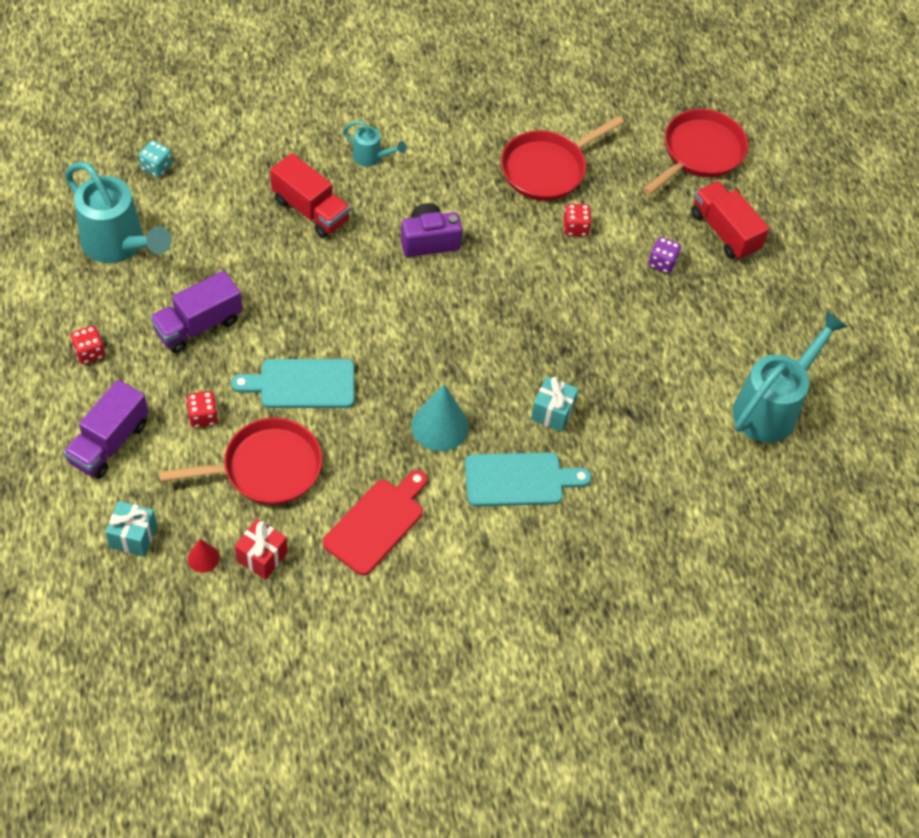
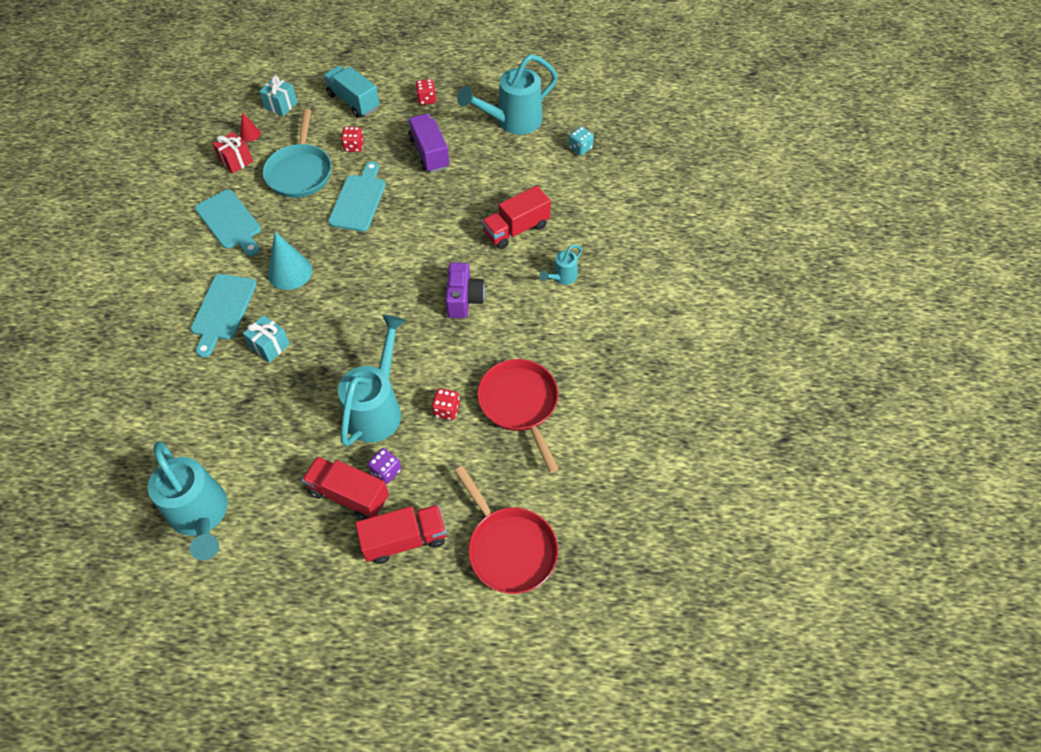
camera: 110 degrees right, 0 degrees up
(109, 442) = (353, 101): purple truck -> turquoise truck
(266, 468) = (300, 172): red pan -> turquoise pan
(377, 523) = (230, 222): red cutting board -> turquoise cutting board
(595, 288) = (377, 408): none -> turquoise watering can
(699, 287) = (349, 495): none -> red truck

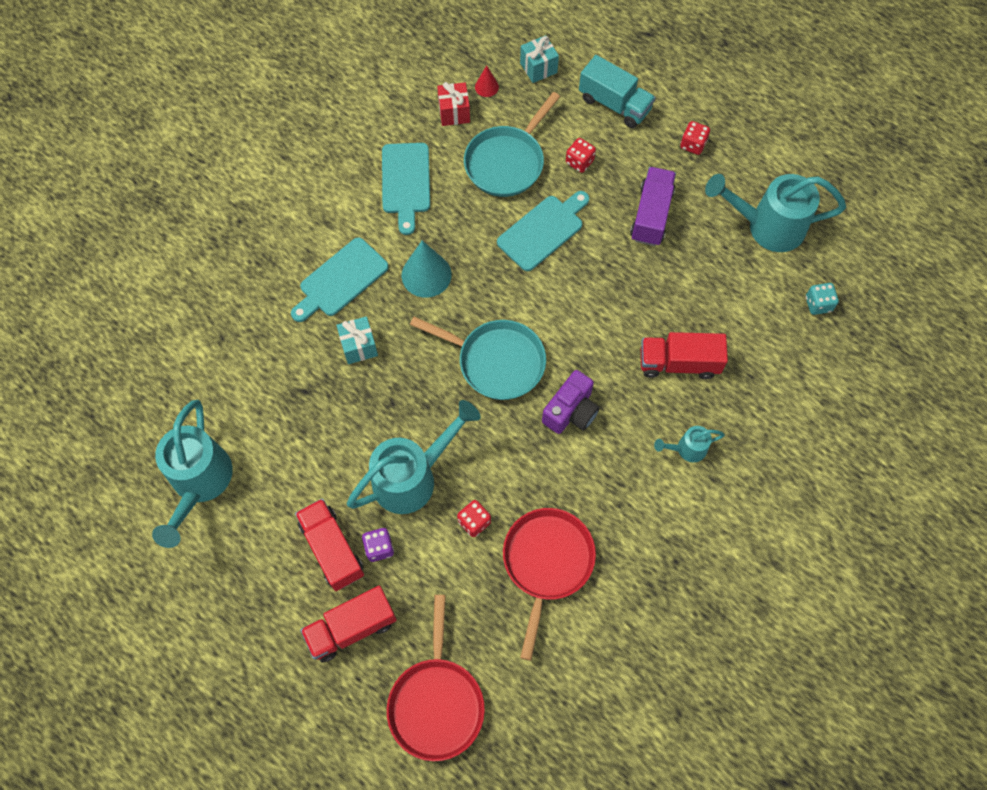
camera: 35 degrees right, 10 degrees up
(353, 101) = (614, 104): turquoise truck -> turquoise truck turned 135 degrees clockwise
(385, 298) = (496, 361): none -> turquoise pan
(404, 540) = (351, 628): red truck -> red truck turned 135 degrees clockwise

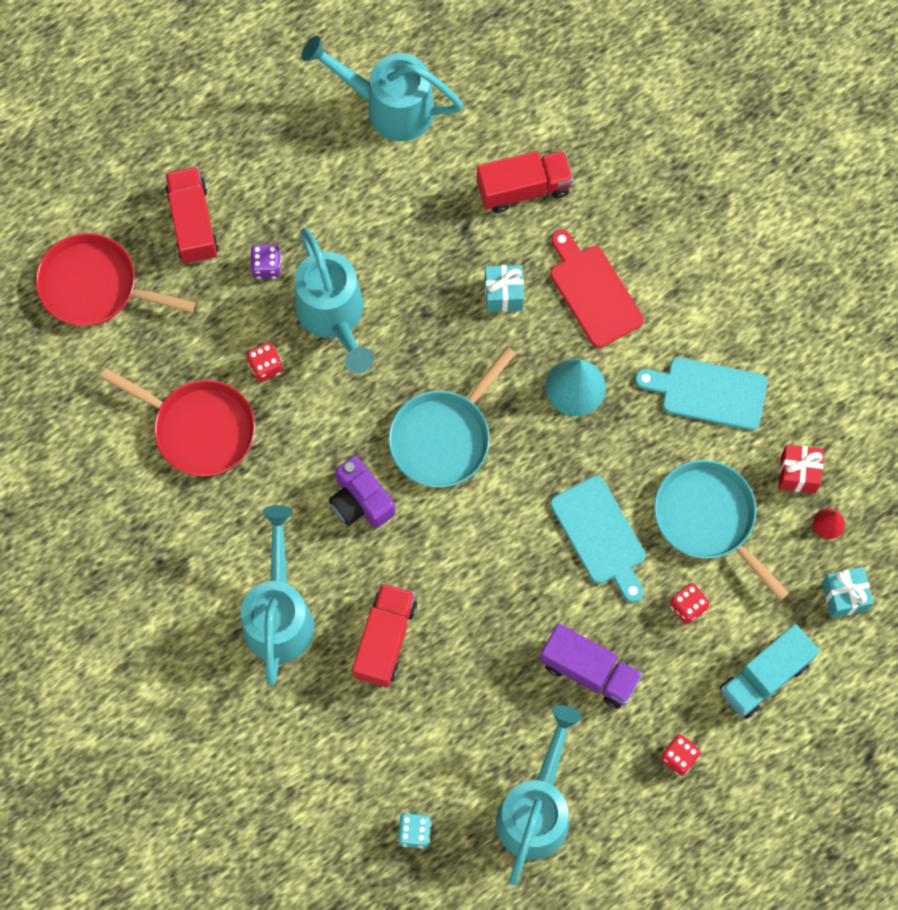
camera: 105 degrees right, 5 degrees up
(332, 549) = (279, 221): red truck -> red truck (524, 188)
(340, 280) = (593, 292): turquoise cutting board -> red cutting board
(687, 449) = (279, 614): turquoise watering can -> turquoise watering can, size x2.06

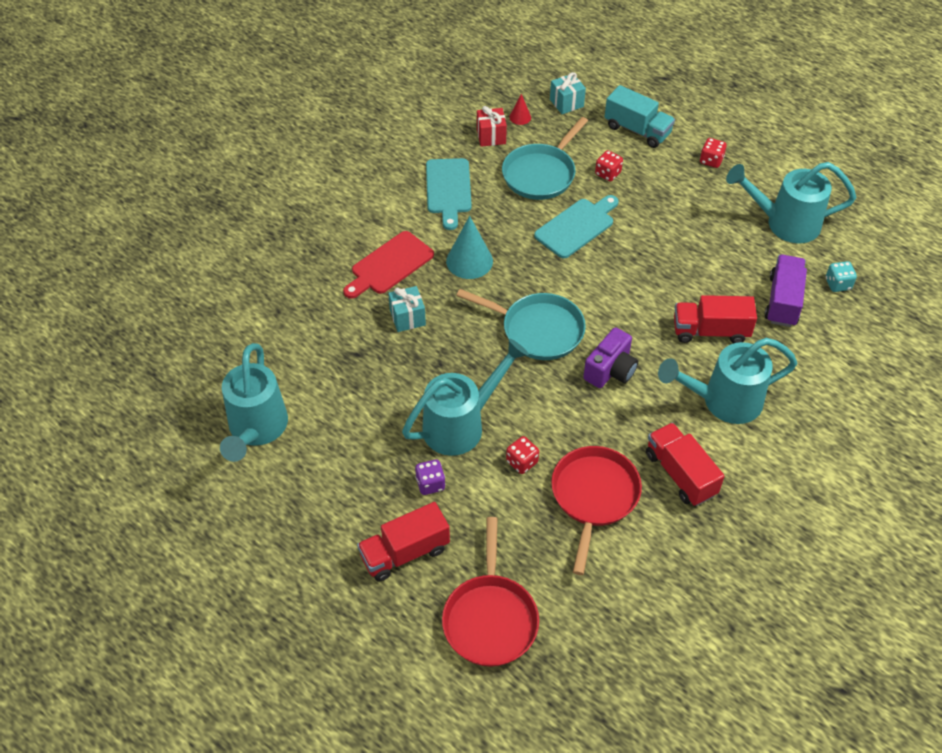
camera: 105 degrees left, 20 degrees down
(524, 188) = (312, 323): red truck -> red truck (680, 474)
(589, 671) = (676, 214): purple truck -> purple truck (783, 301)

